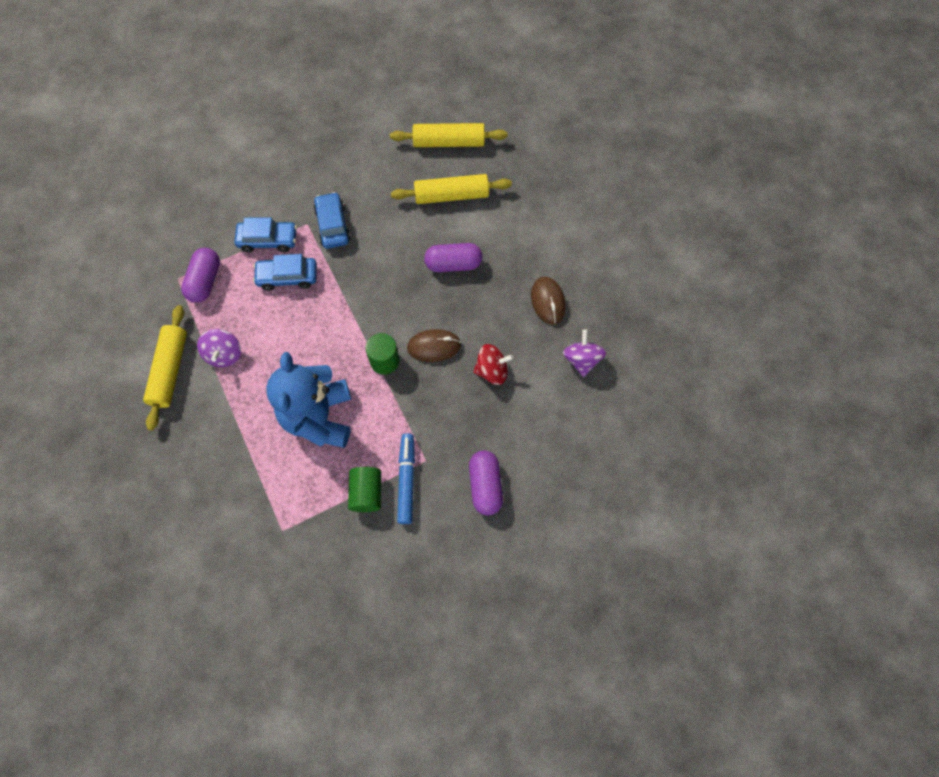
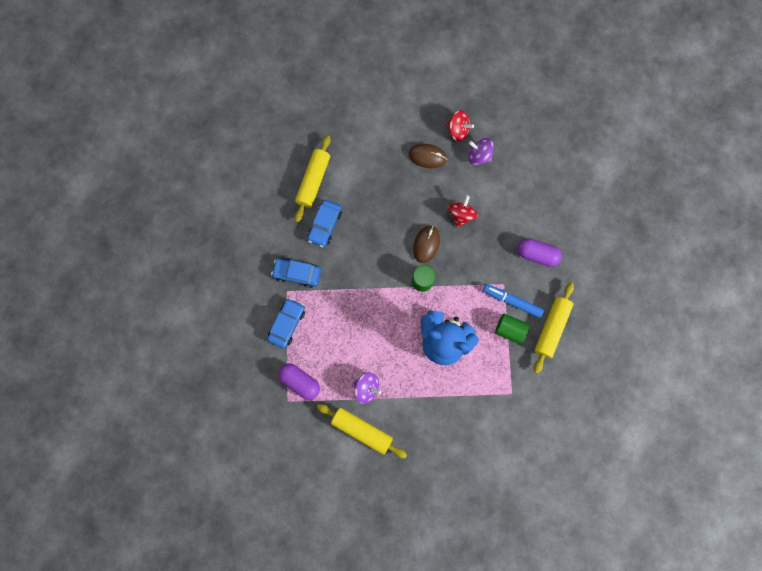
camera: 65 degrees left, 10 degrees up
(287, 277) = (325, 321): blue car -> blue car (325, 225)
(449, 142) = (267, 163): yellow rolling pin -> yellow rolling pin (551, 328)
(453, 264) = (370, 204): purple capsule -> none
(601, 321) = (457, 130): none -> red spinning top

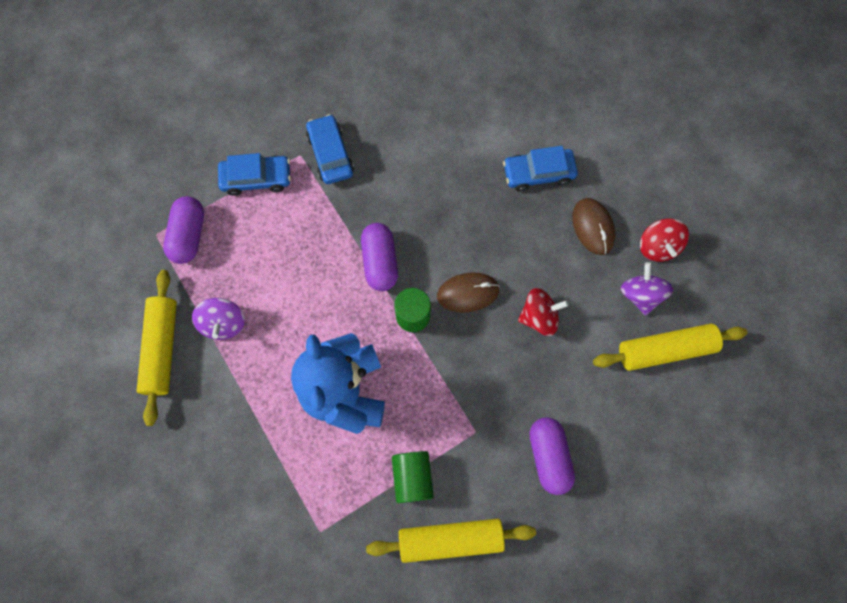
camera: 60 degrees right, 5 degrees down
(313, 181) = (465, 107): yellow rolling pin -> yellow rolling pin (665, 350)
(325, 225) = (415, 152): blue car -> blue car (538, 173)
(380, 281) = (380, 262): none -> purple capsule
(512, 301) = (457, 457): blue marker -> none

